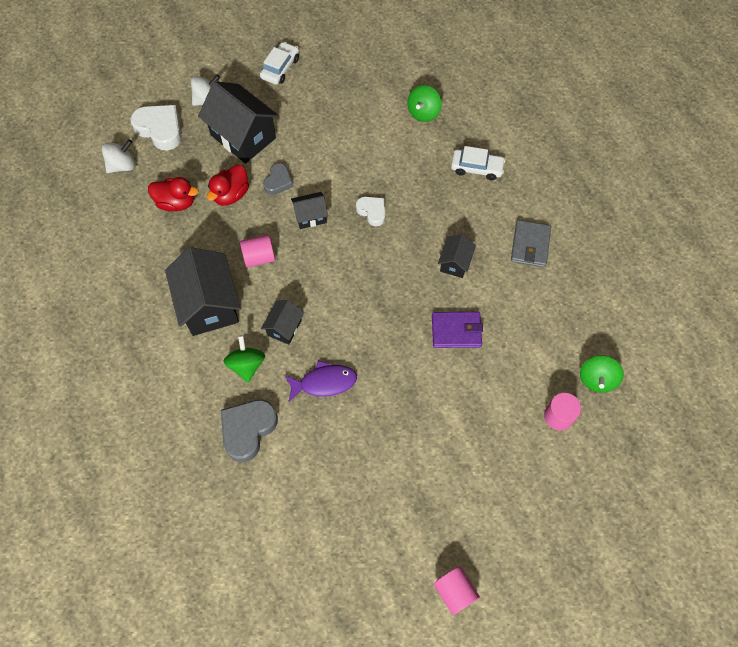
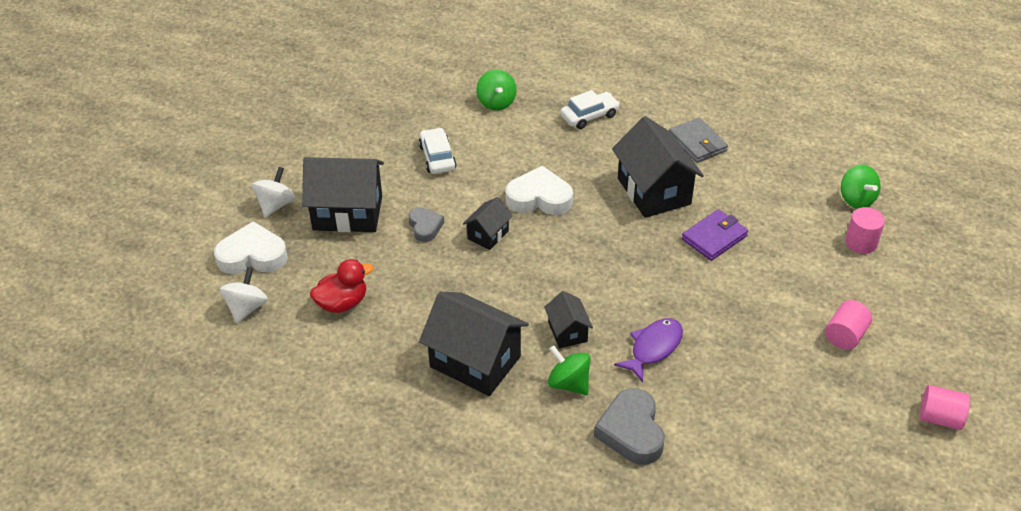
camera: 40 degrees left, 20 degrees down
(231, 194) = (391, 264): red duck -> none
(259, 257) = (478, 294): pink cylinder -> pink cylinder (845, 335)
(280, 68) = (321, 141): white car -> white car (437, 157)
(372, 212) = (539, 198): white heart -> white heart, size x1.67
(455, 263) = (654, 191): black house -> black house, size x1.95

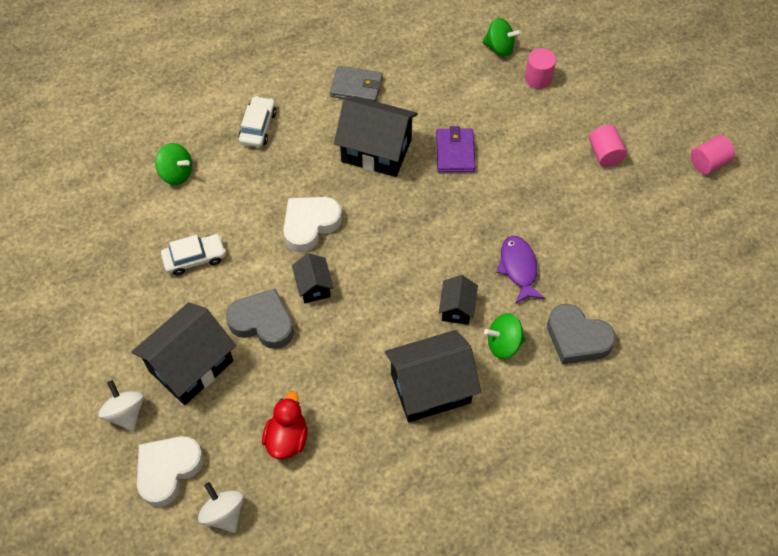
camera: 50 degrees left, 15 degrees up
(425, 227) = (263, 322): grey heart -> grey heart, size x1.67
(437, 157) = (195, 258): white car -> white car turned 135 degrees clockwise
(567, 332) = (457, 308): black house -> black house turned 75 degrees clockwise

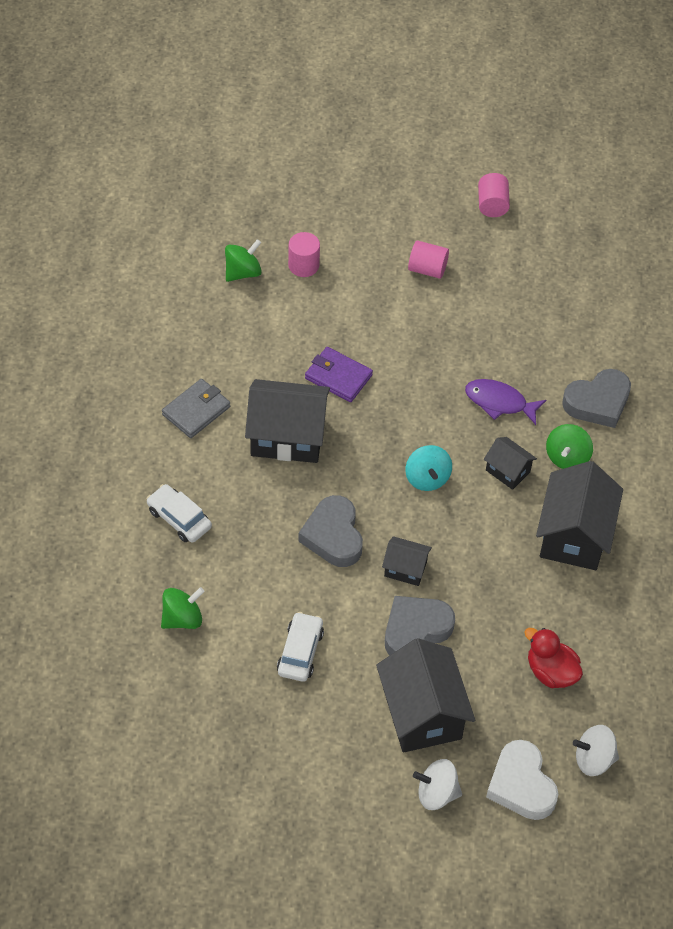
camera: 60 degrees left, 5 degrees down
(310, 225) = (333, 536): white heart -> grey heart
(376, 150) = (287, 436): black house -> black house turned 45 degrees clockwise
(407, 257) = (427, 478): none -> turquoise spinning top

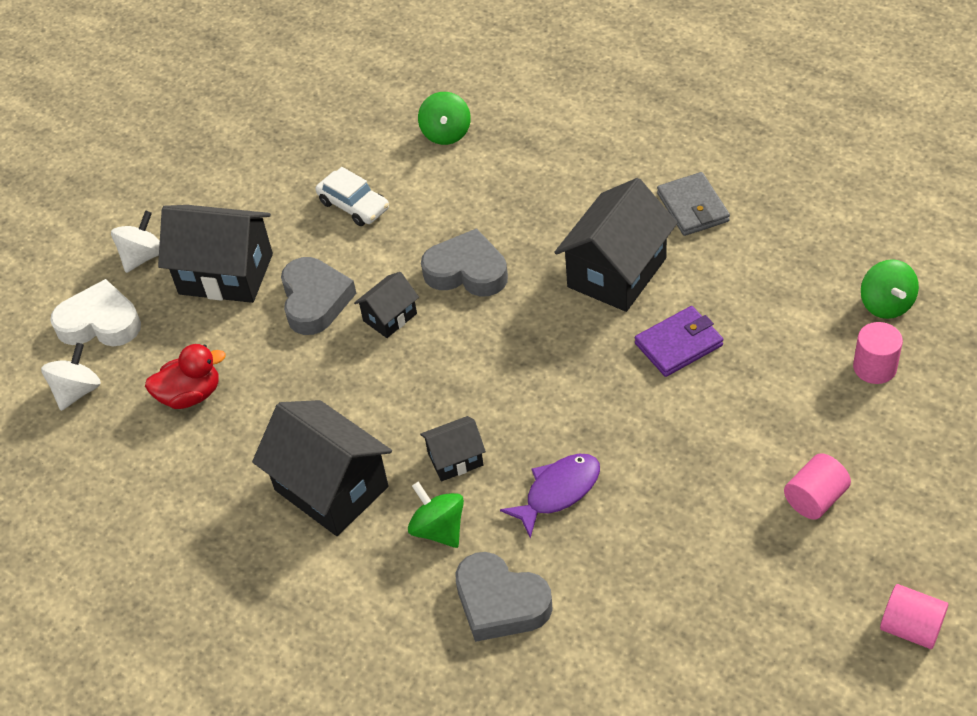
camera: 125 degrees right, 5 degrees down
(179, 518) = (561, 159): white car -> none
(427, 478) = (491, 377): turquoise spinning top -> none
(598, 402) = (500, 602): grey heart -> grey heart turned 60 degrees counterclockwise

